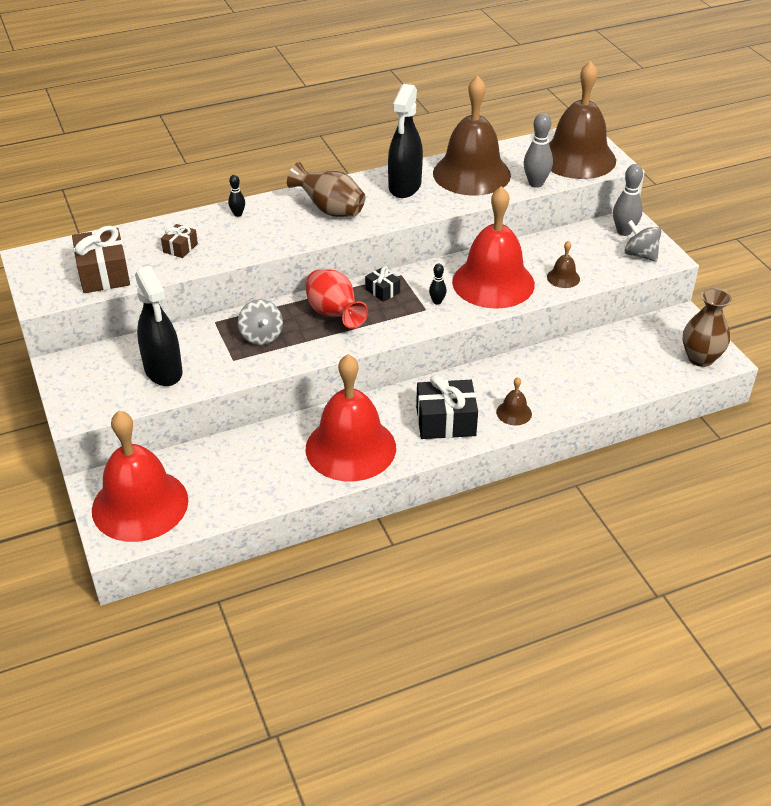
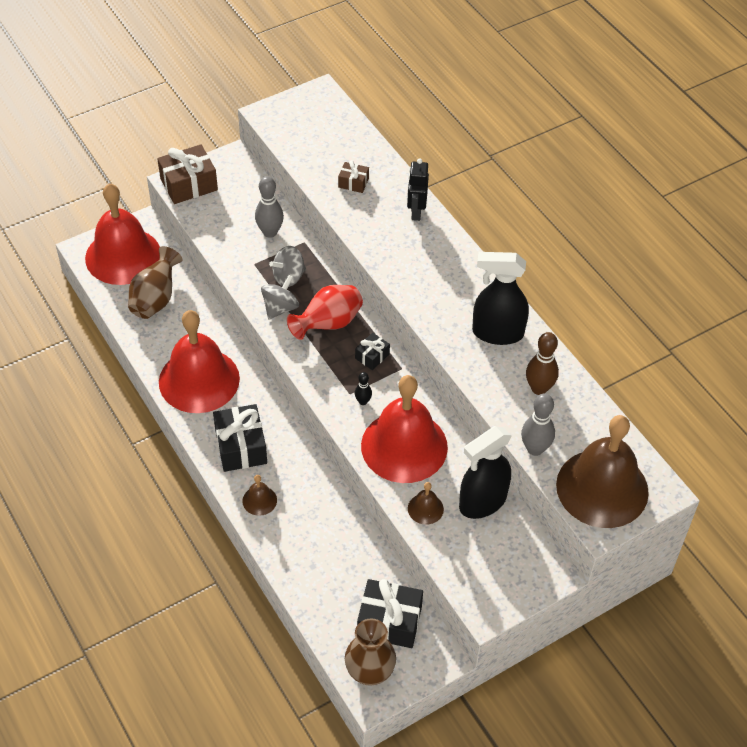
camera: 80 degrees right, 10 degrees up
(104, 274) = (306, 142): brown gift -> brown gift (189, 184)
(163, 371) = (233, 222): black spray bottle -> black spray bottle (482, 502)
(238, 214) = (416, 212): black bowling pin -> black robot
(330, 210) = (439, 278): brown vase -> brown vase (155, 299)
(471, 174) = (539, 388): brown bell -> brown bowling pin
(624, 231) = (528, 567): grey bowling pin -> grey bowling pin (270, 232)
(640, 255) = (485, 583): grey spinning top -> grey spinning top (280, 308)
(649, 342) = (389, 621): none -> black gift

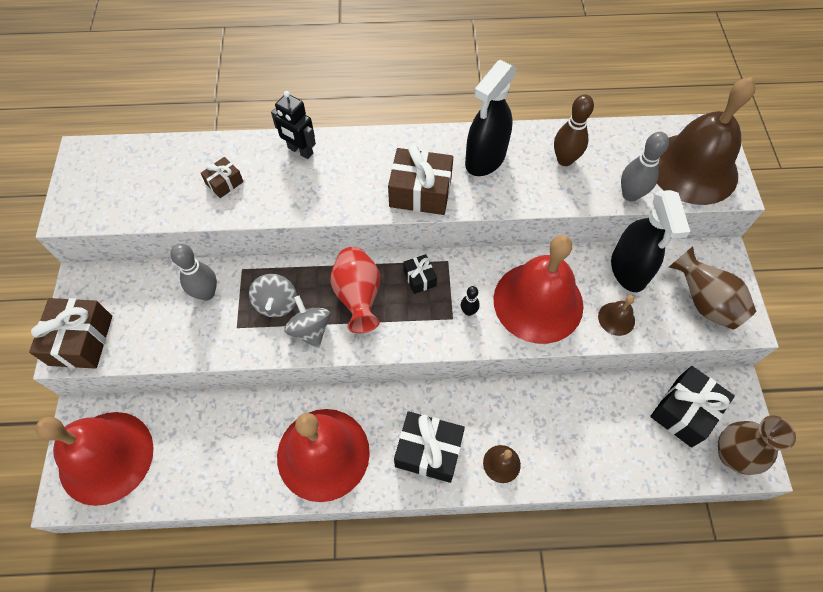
camera: 60 degrees left, 10 degrees up
(155, 299) = (189, 449): brown vase -> brown vase (703, 302)
(431, 304) = (420, 192): none -> brown gift

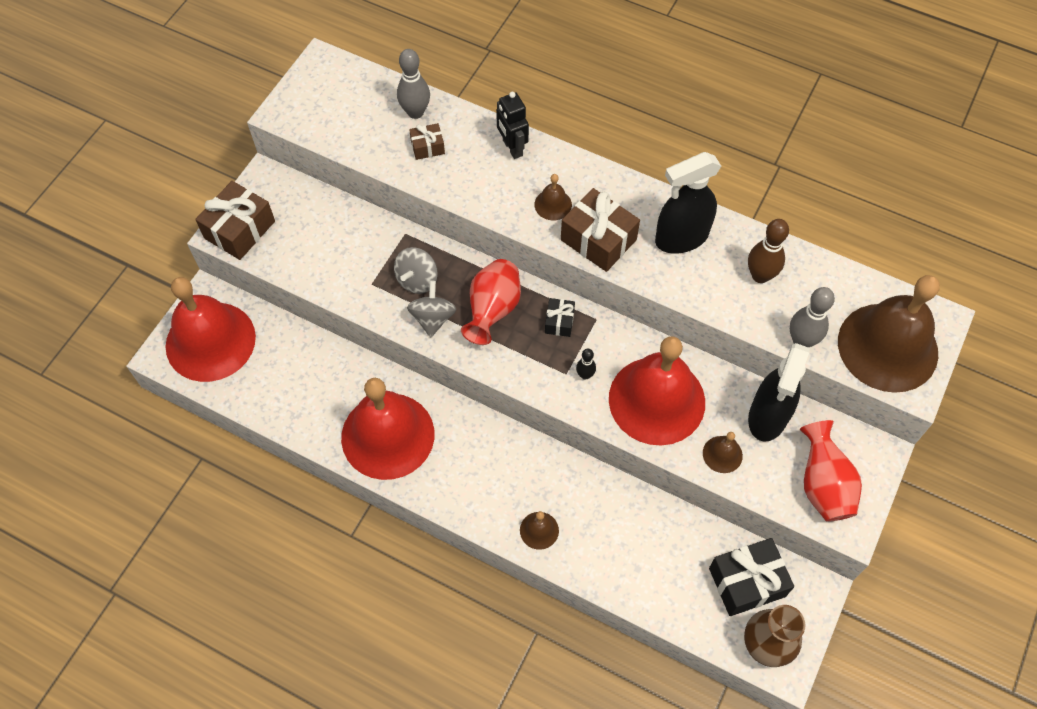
camera: 30 degrees right, 0 degrees up
(206, 293) = (363, 240): grey bowling pin -> grey bowling pin (415, 112)
(364, 181) = (553, 204): none -> brown bell
(428, 451) = (480, 483): black gift -> none
(703, 302) = (822, 485): brown vase -> red vase

